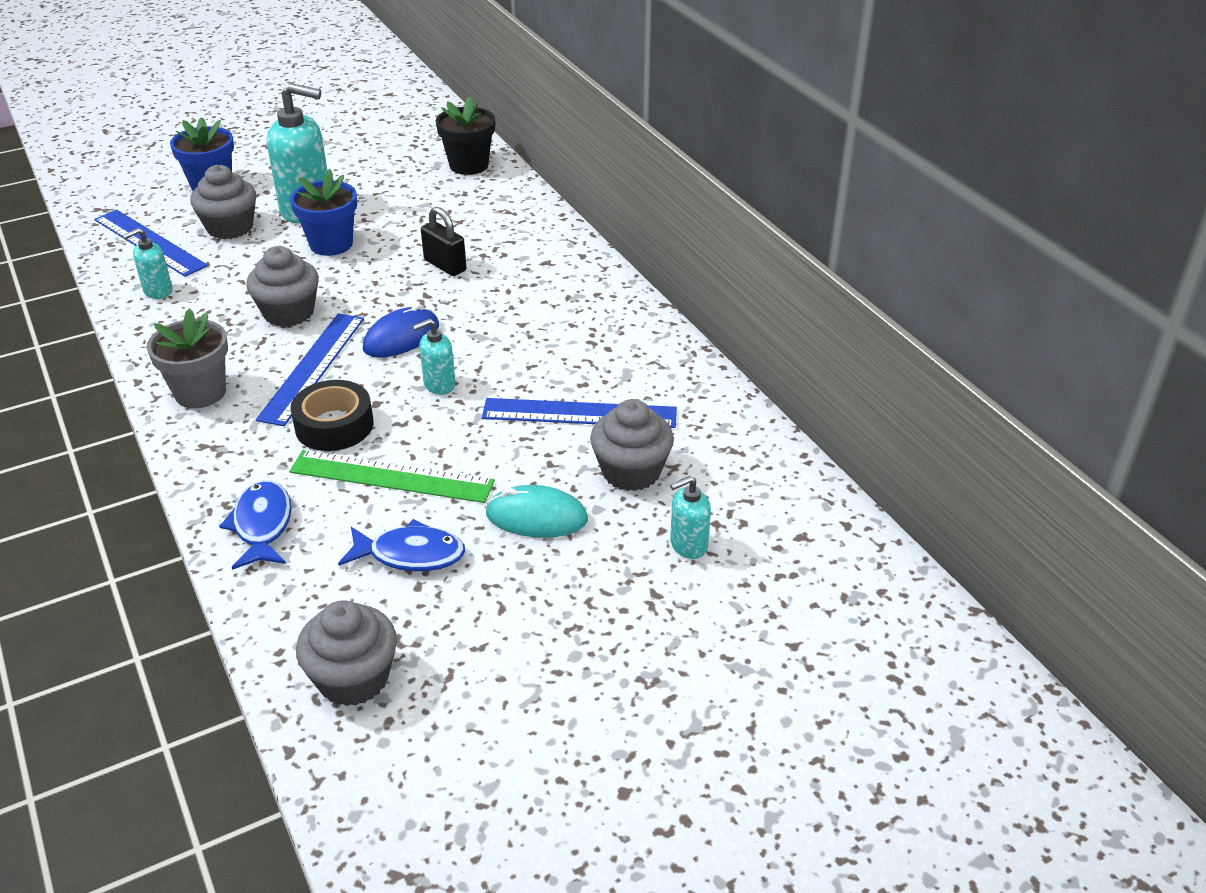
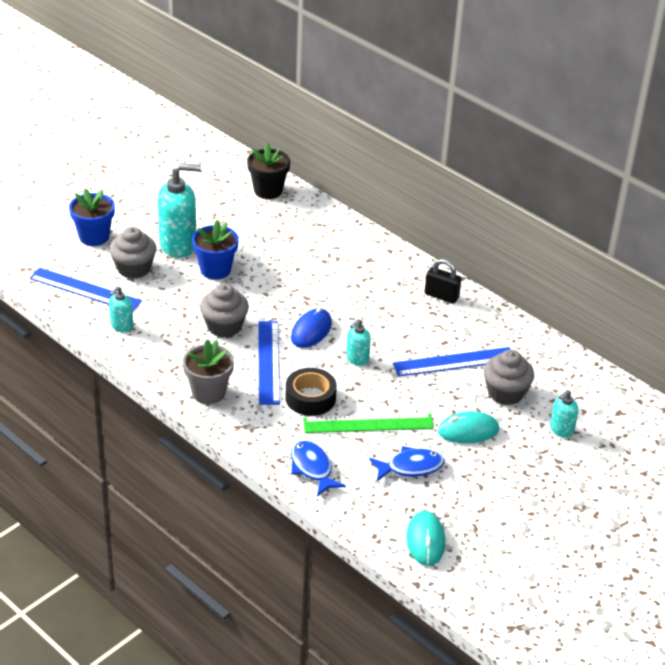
camera: 20 degrees left, 0 degrees up
(353, 678) = (425, 540): grey cupcake -> turquoise mouse
(445, 265) = (304, 273): black padlock -> black padlock (441, 296)

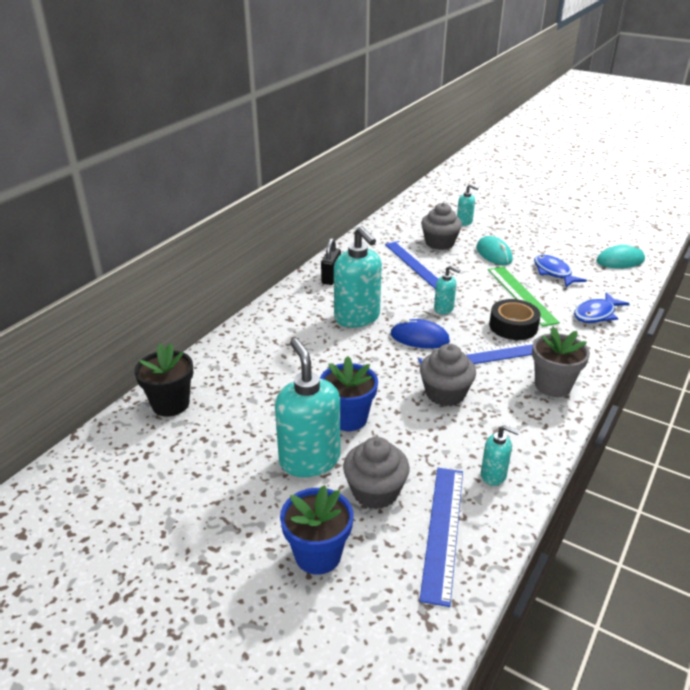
camera: 100 degrees left, 5 degrees down
(358, 299) = (357, 318): none -> turquoise soap dispenser

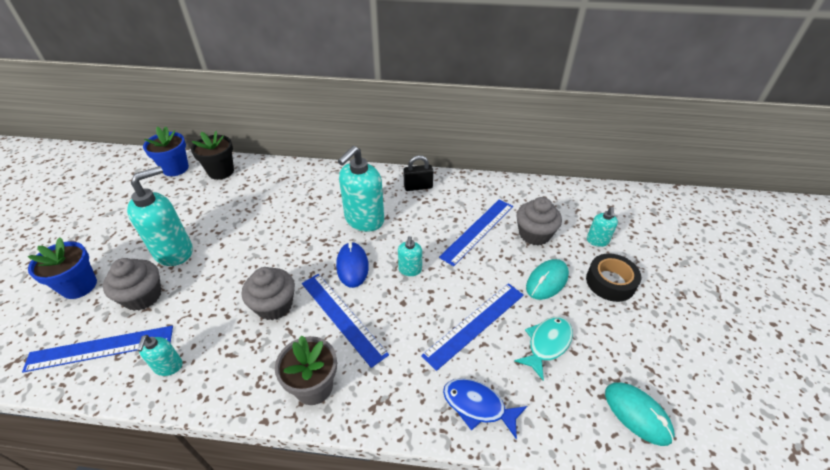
camera: 65 degrees right, 10 degrees up
(348, 418) = (225, 256): blue flower pot -> blue flower pot (175, 168)
(513, 326) = (408, 330): black tape -> black tape (610, 282)
(521, 295) = (475, 324): green ruler -> blue ruler
(553, 272) = (547, 344): blue fish -> turquoise fish

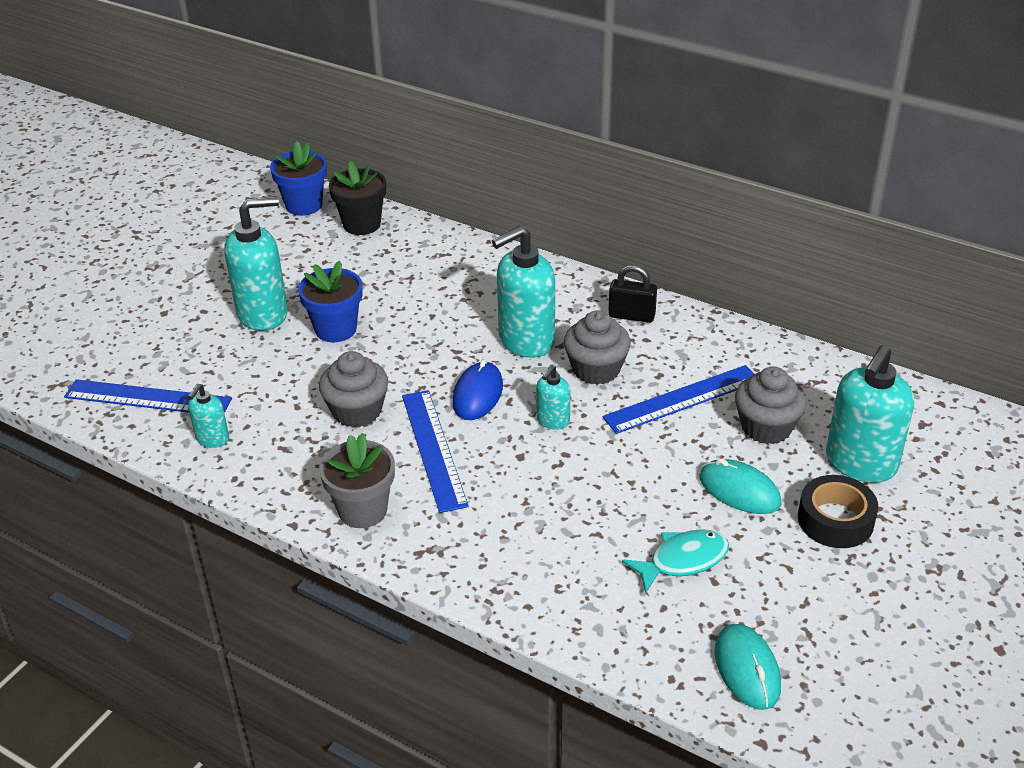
camera: 25 degrees right, 5 degrees down
(79, 286) = (144, 324): blue flower pot -> blue flower pot (336, 329)
(143, 296) = (209, 356): grey cupcake -> grey cupcake (596, 369)
(475, 324) = (600, 508): blue ruler -> none
(478, 406) = (546, 592): blue fish -> none
(547, 281) = (739, 491): turquoise mouse -> turquoise mouse turned 60 degrees clockwise
(597, 241) = (860, 463): turquoise soap dispenser -> turquoise soap dispenser, size x2.00

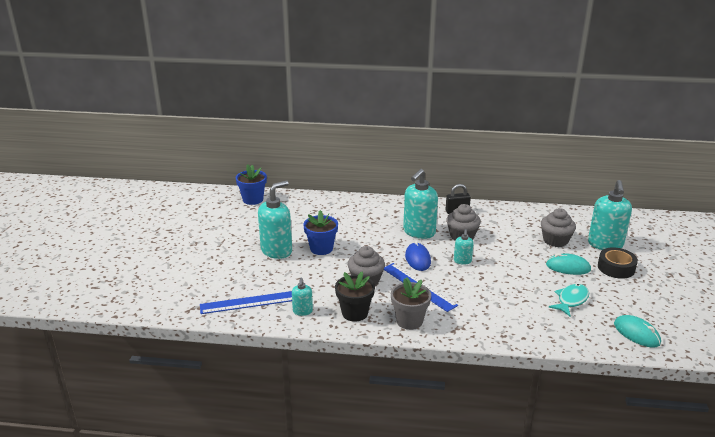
camera: 25 degrees left, 10 degrees down
(362, 224) = (291, 201): black flower pot -> black flower pot (355, 313)
(682, 399) = (510, 238): blue ruler -> none

